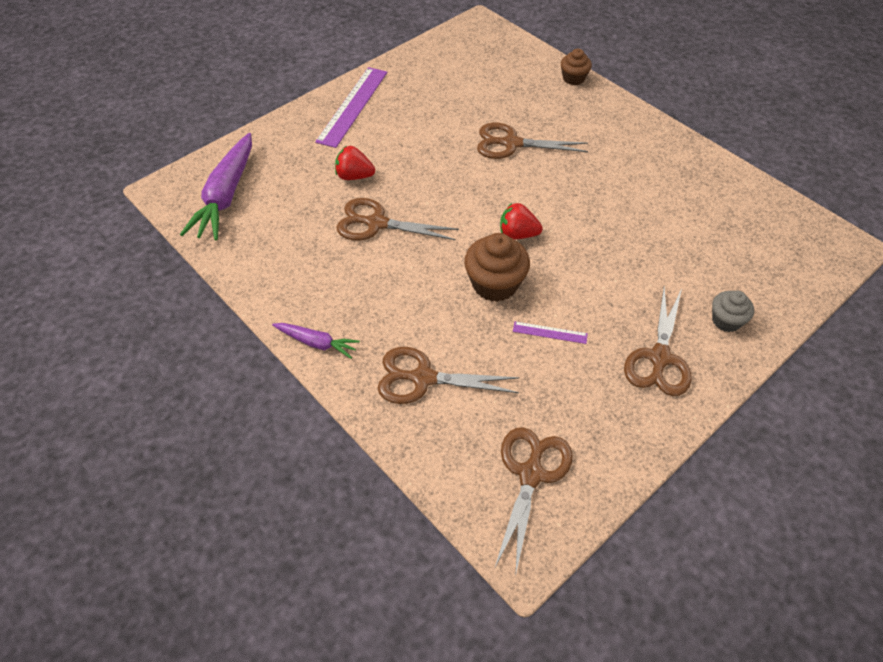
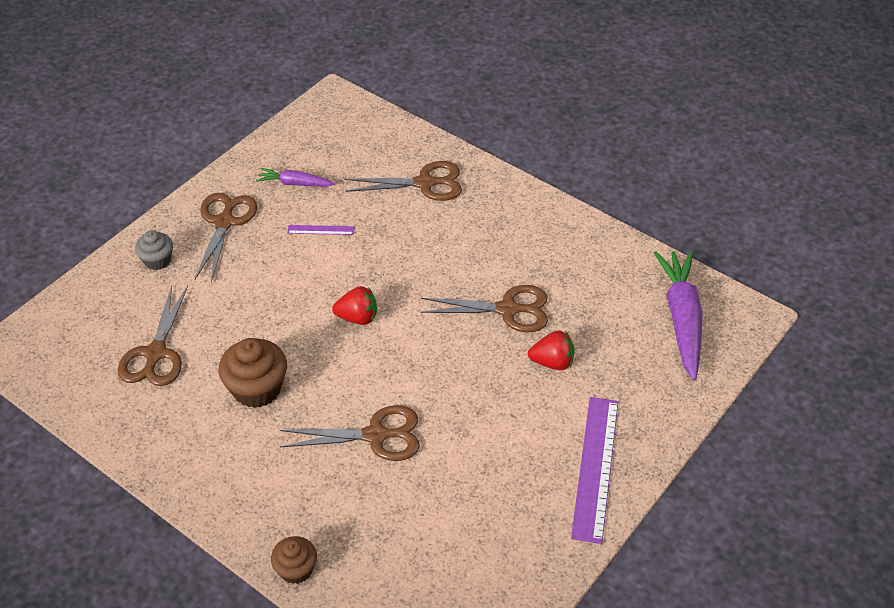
camera: 170 degrees right, 5 degrees down
(317, 343) = (522, 197): purple carrot -> purple carrot (295, 183)
(495, 284) = (375, 265): brown cupcake -> brown cupcake (257, 389)
(531, 474) = (331, 136): brown scissors -> brown scissors (155, 354)

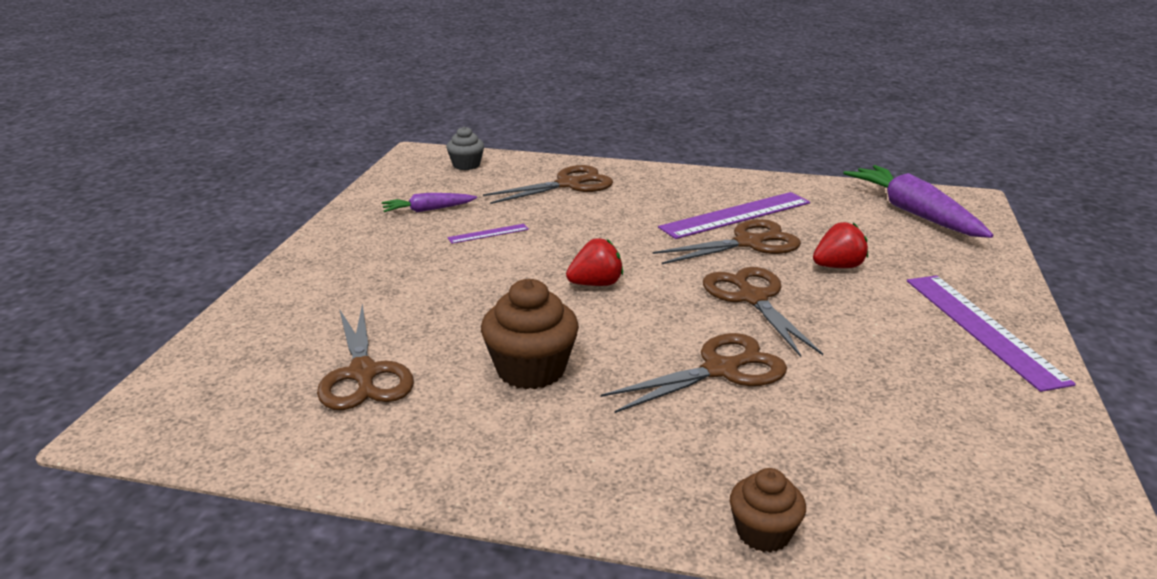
camera: 25 degrees left, 20 degrees down
(157, 260) = (302, 296): grey cupcake -> grey cupcake (466, 165)
(225, 222) = (367, 251): brown scissors -> brown scissors (752, 298)
(528, 271) = (736, 215): none -> purple ruler

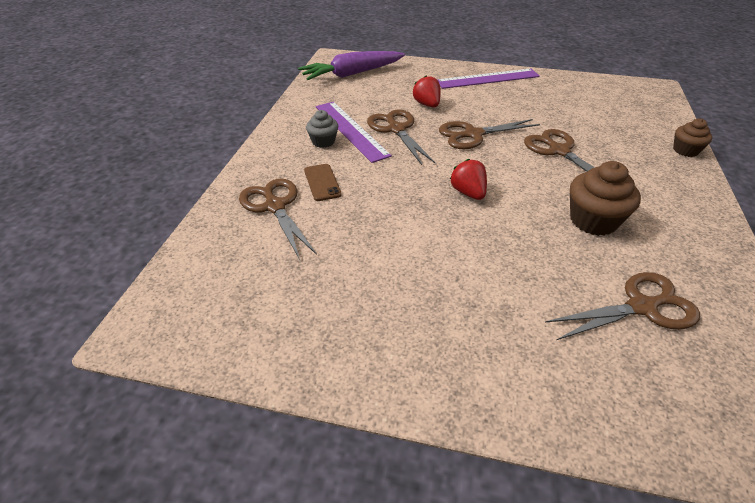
camera: 90 degrees left, 15 degrees up
(428, 210) = (324, 303): purple carrot -> none
(466, 165) = (197, 283): grey cupcake -> grey cupcake (323, 141)
(488, 234) = (383, 253): purple ruler -> none
(613, 203) = (322, 182): none -> brown phone

